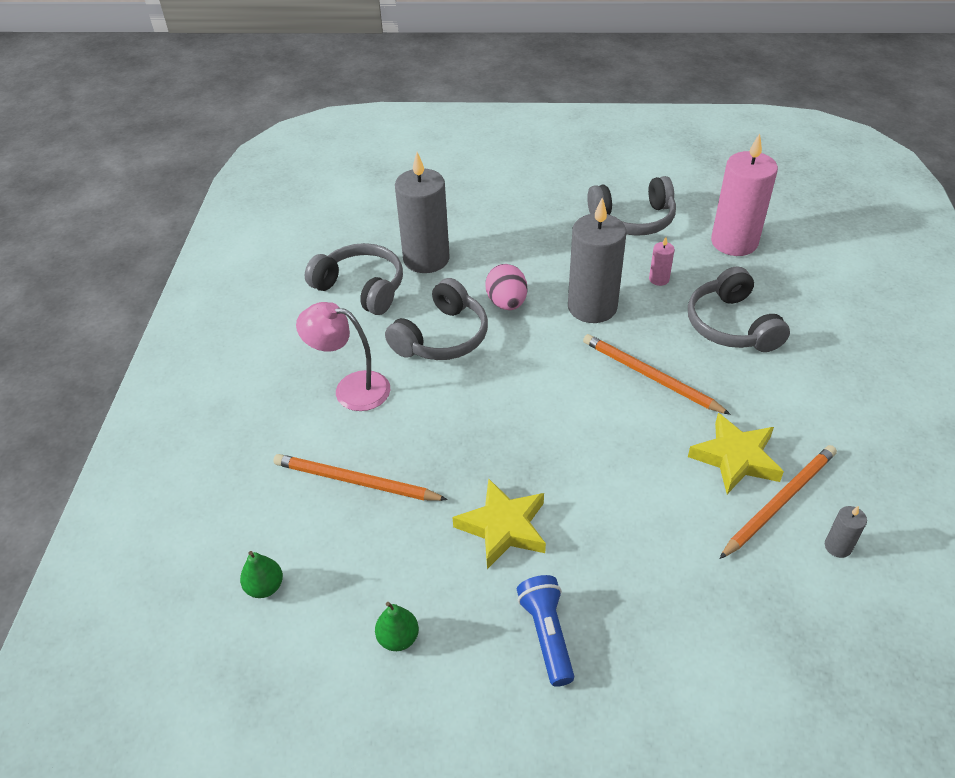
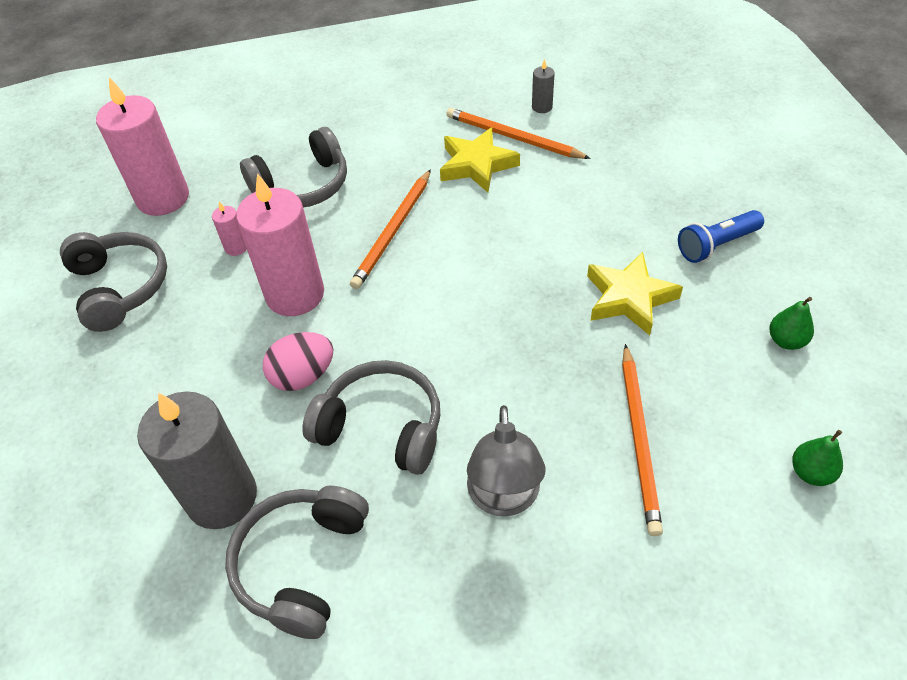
camera: 105 degrees left, 5 degrees up
(351, 388) = (504, 499): pink lamp -> grey lamp
(592, 307) = (295, 294): grey candle -> pink candle

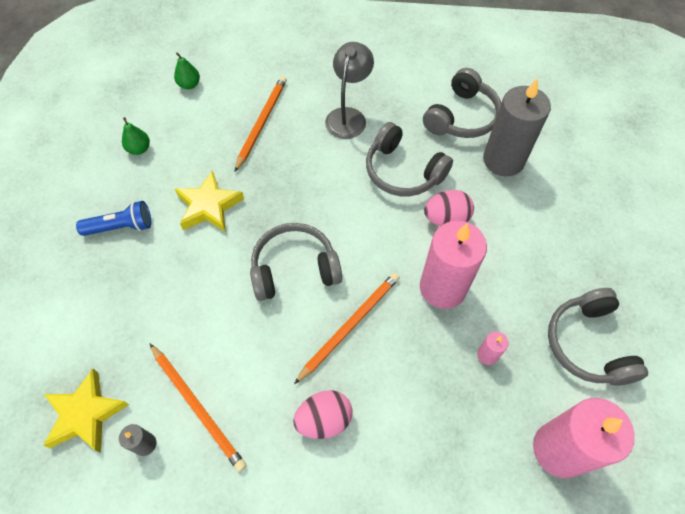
camera: 165 degrees left, 10 degrees up
(303, 185) = (418, 415): grey headphones -> grey headphones (294, 269)
(391, 160) = (324, 419): none -> pink egg
(477, 165) = (248, 381): yellow star -> yellow star (85, 414)

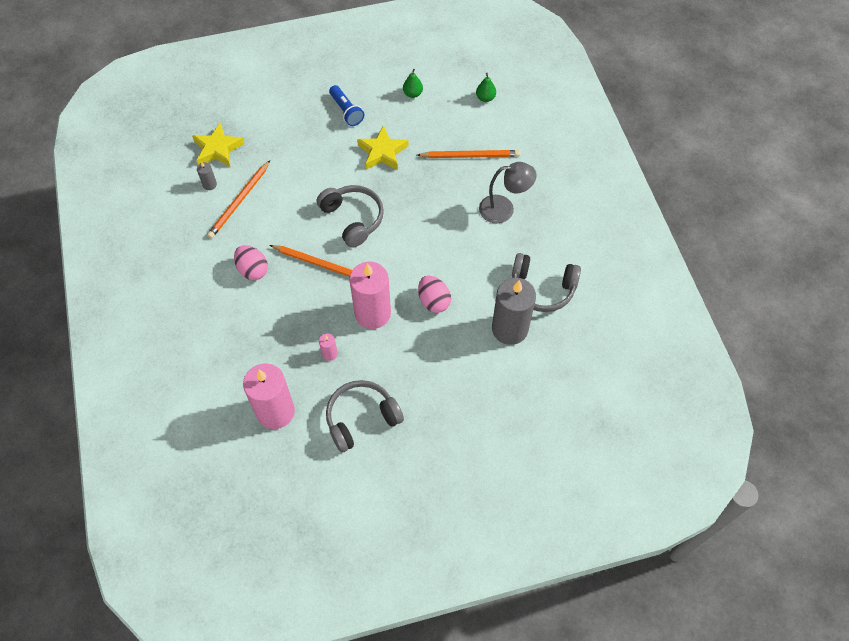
camera: 70 degrees right, 0 degrees up
(403, 171) = (466, 261): grey headphones -> none

